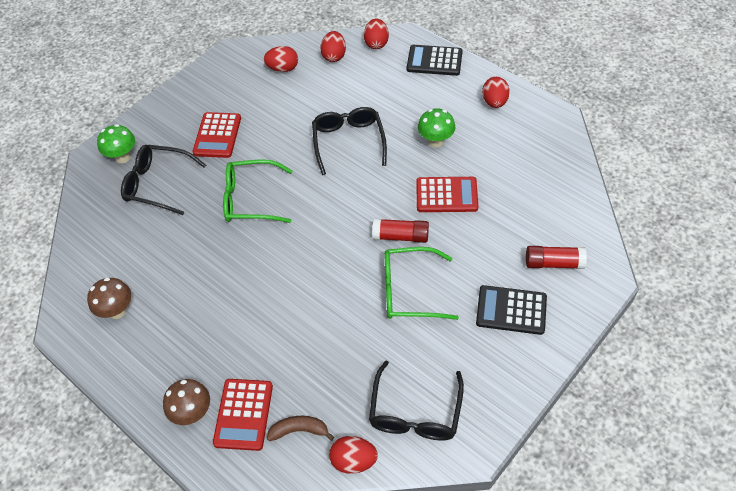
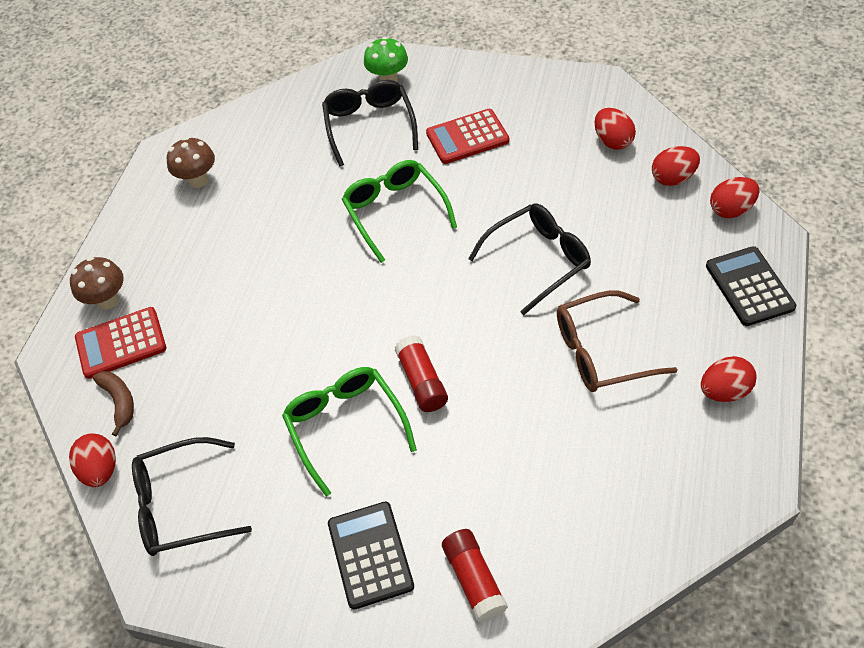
camera: 65 degrees right, 0 degrees up
(435, 141) = (601, 351): green mushroom -> brown glasses
(446, 195) = (517, 403): red calculator -> none

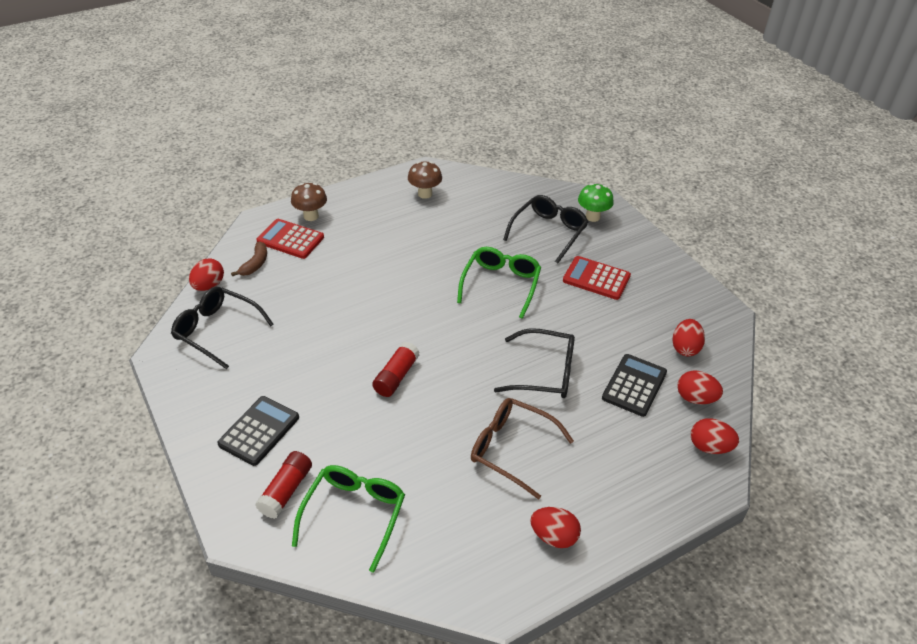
camera: 40 degrees right, 10 degrees down
(345, 426) = (331, 363): green glasses -> green glasses (354, 514)
(749, 286) = (656, 498): black calculator -> black calculator (634, 385)

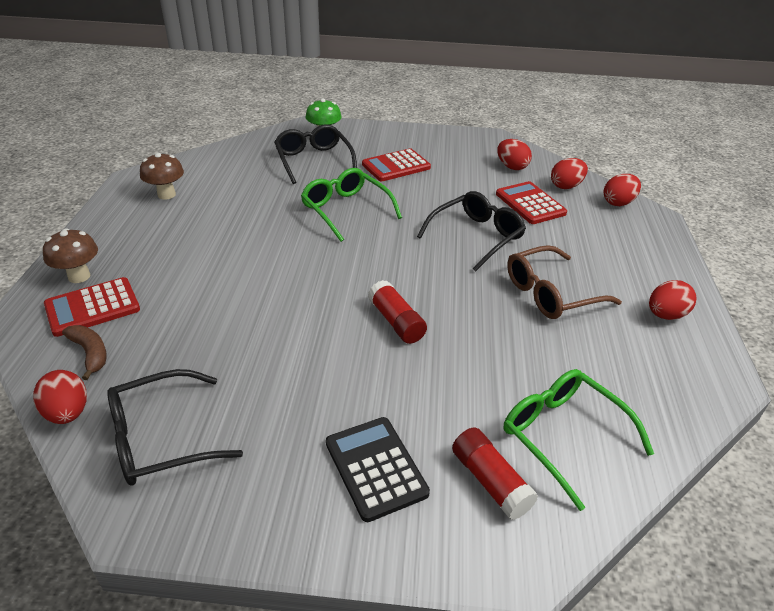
camera: 55 degrees left, 5 degrees down
(634, 385) = (530, 204): black calculator -> red calculator

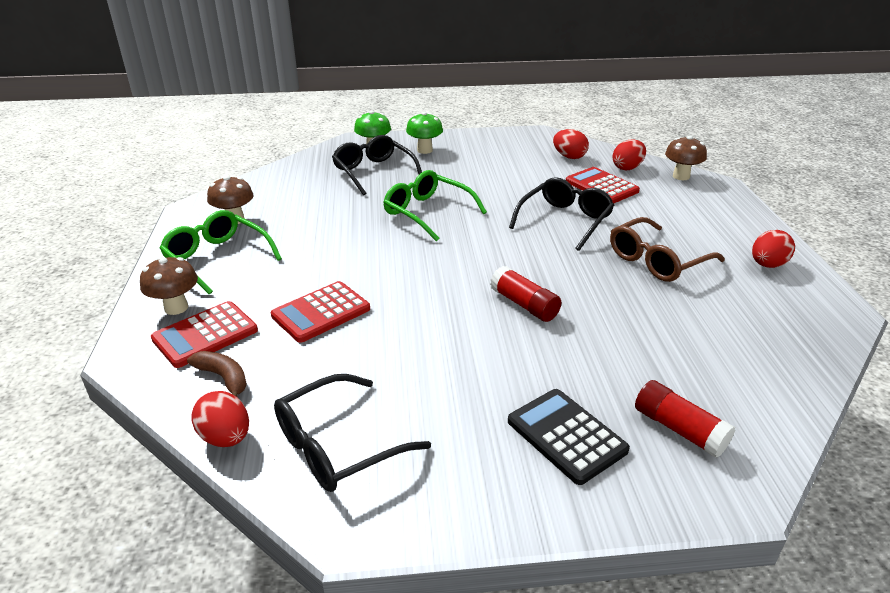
camera: 10 degrees left, 5 degrees down
(372, 143) = (424, 150): none -> green mushroom
(396, 166) = (458, 168): red calculator -> red calculator (321, 312)
(563, 436) = (726, 379): green glasses -> green glasses (217, 258)
(618, 203) = (681, 176): red egg -> brown mushroom

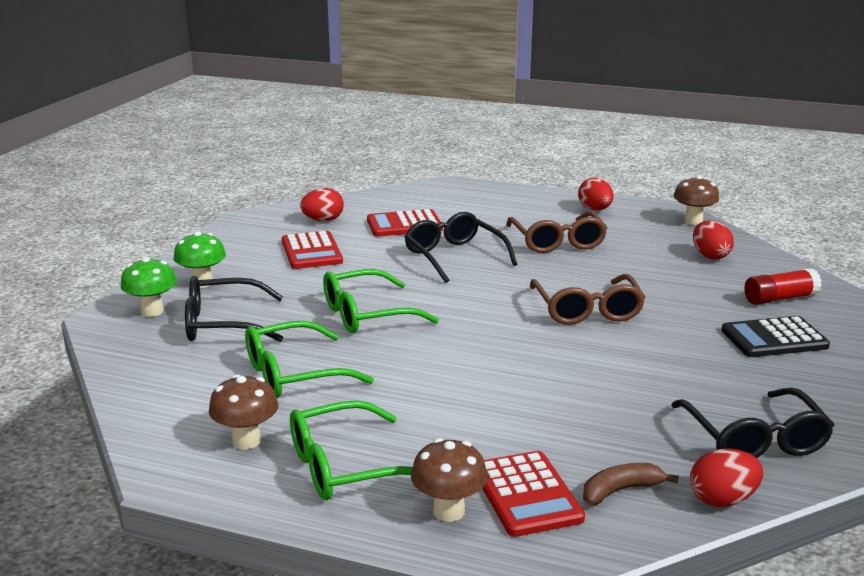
camera: 65 degrees left, 10 degrees down
(321, 312) = (530, 413): red calculator -> red calculator (311, 251)
(323, 211) = (294, 374): none -> green glasses
(524, 304) = (587, 310): red glue stick -> brown glasses
(627, 168) = (379, 205): red egg -> red egg (710, 256)
(681, 176) = (422, 191): brown mushroom -> brown mushroom (693, 221)

